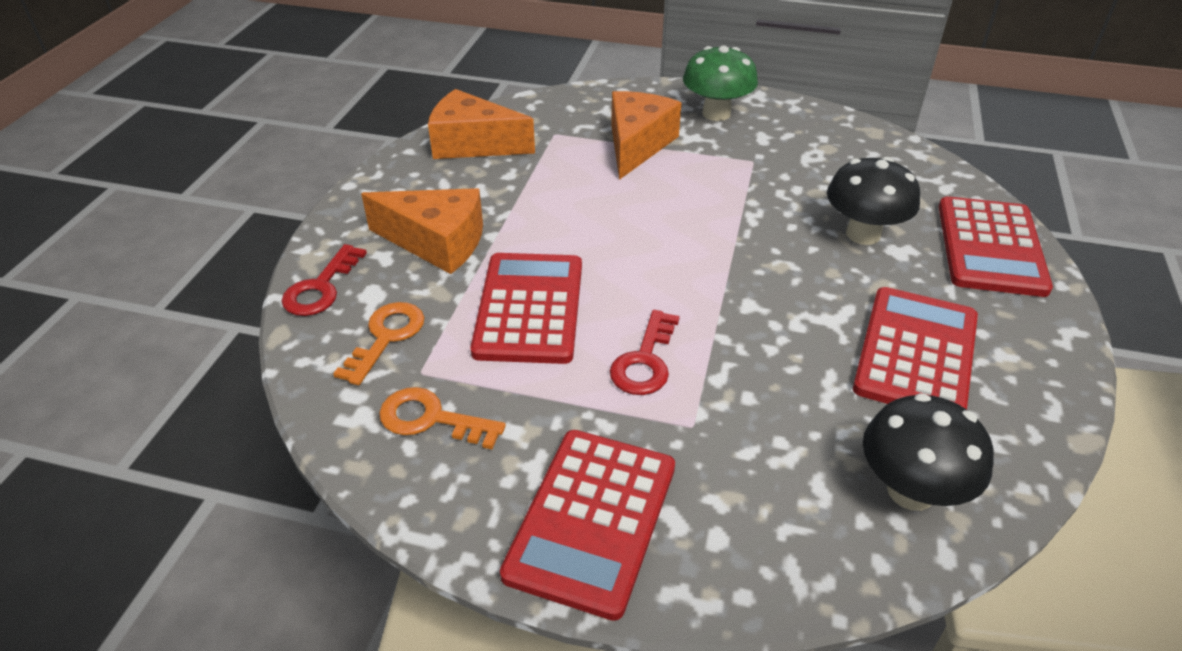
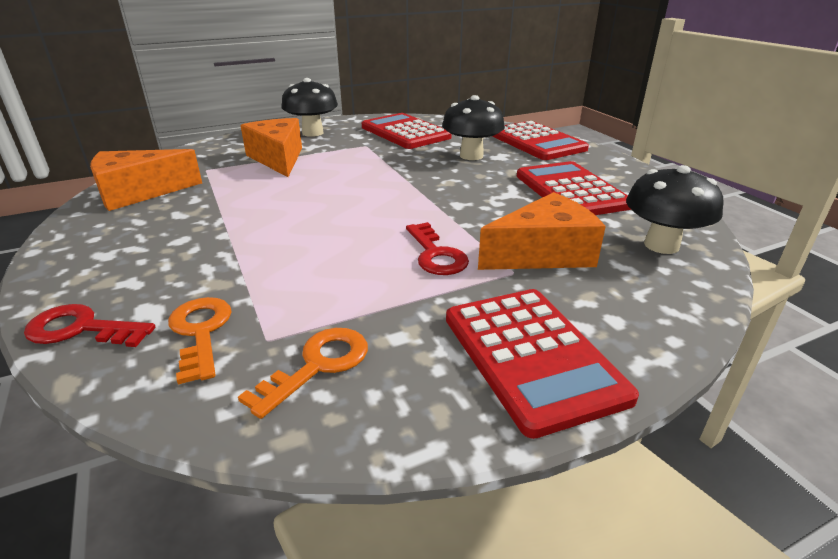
camera: 40 degrees left, 10 degrees down
(321, 288) = (81, 329): red key -> red key turned 120 degrees clockwise
(431, 419) = (318, 365): orange key -> orange key turned 150 degrees clockwise
(437, 242) = (176, 255): orange cheese -> orange cheese (543, 254)
(529, 308) = (312, 262): red calculator -> red calculator (405, 132)
(716, 113) = (312, 133): green mushroom -> black mushroom

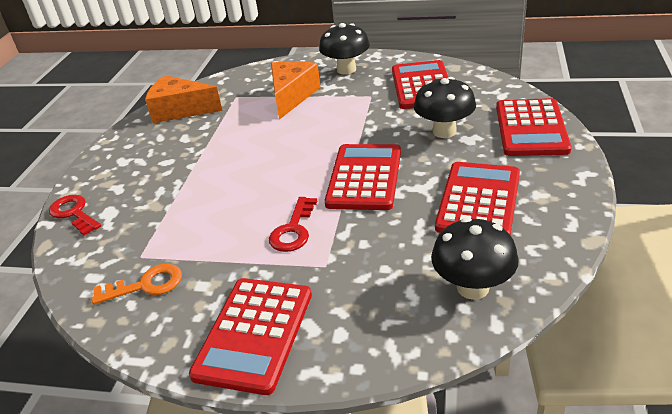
camera: 40 degrees right, 5 degrees up
(201, 332) = (117, 238): orange key -> none
(447, 199) = (364, 177): none -> red calculator
(543, 254) = (366, 258): orange cheese -> none

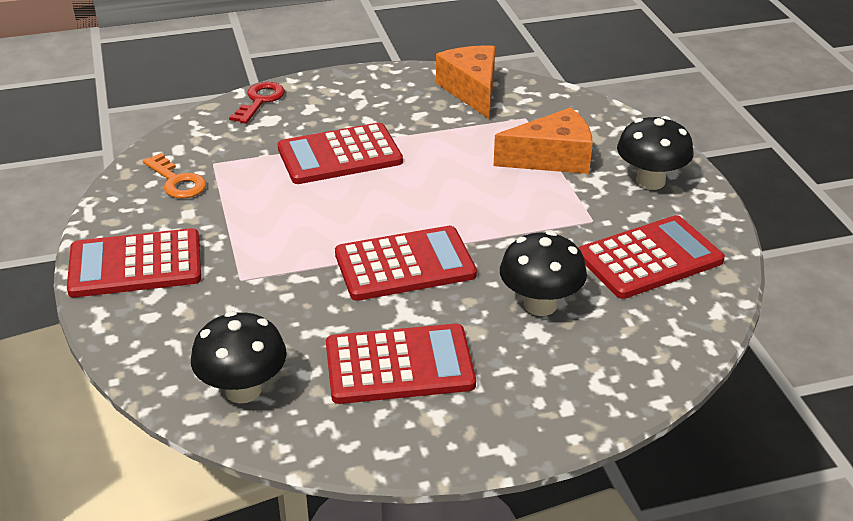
camera: 60 degrees right, 0 degrees up
(293, 230) = (288, 242): red key -> none
(531, 128) = (594, 383): red calculator -> red calculator (339, 155)

